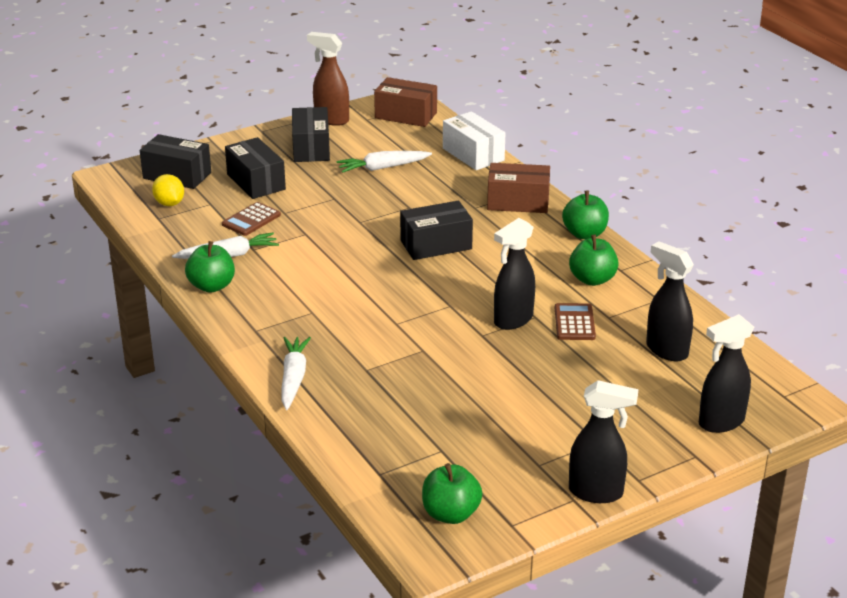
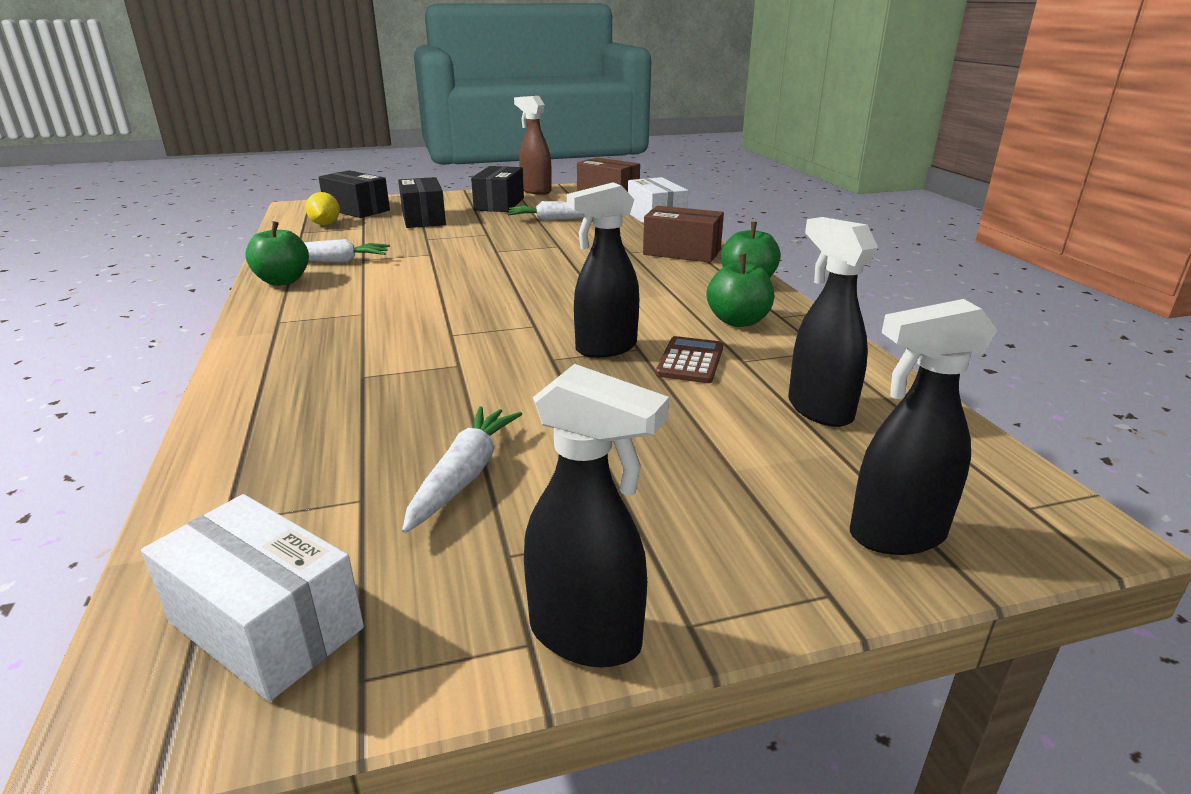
camera: 15 degrees right, 5 degrees down
(251, 220) = (387, 240): brown calculator -> none
(293, 378) = (260, 373): white carrot -> white carrot (464, 475)
(436, 245) = (563, 274): black box -> none
(451, 514) = (266, 625): green apple -> white box

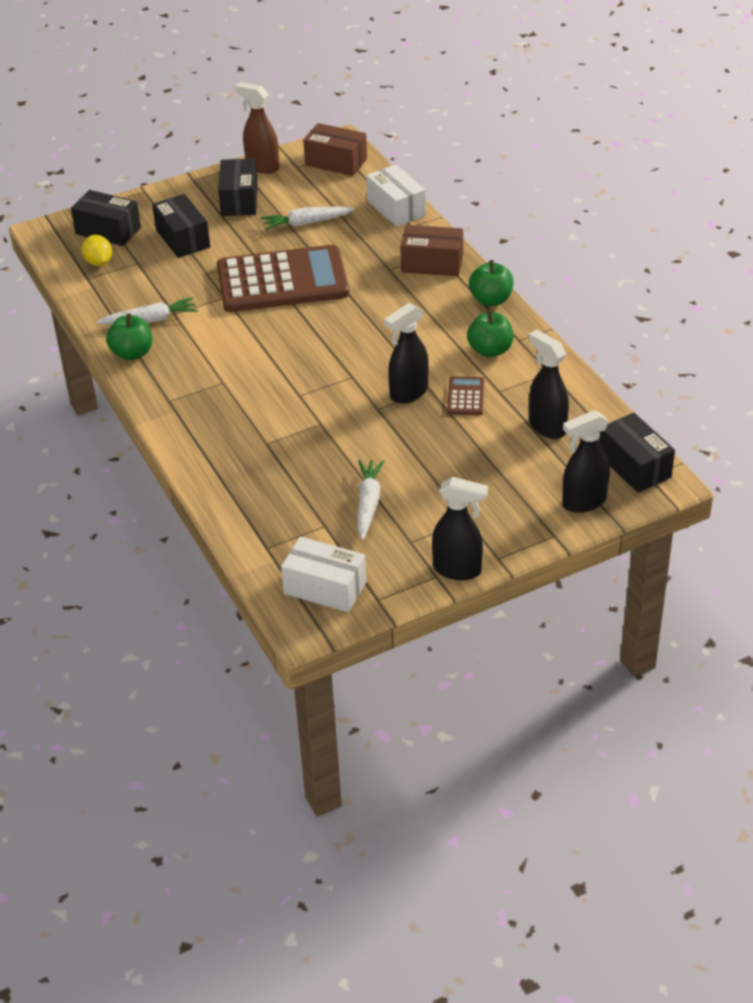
camera: 10 degrees left, 15 degrees up
(503, 249) = (282, 281): none -> brown calculator
(995, 486) = (634, 466): none -> black box

